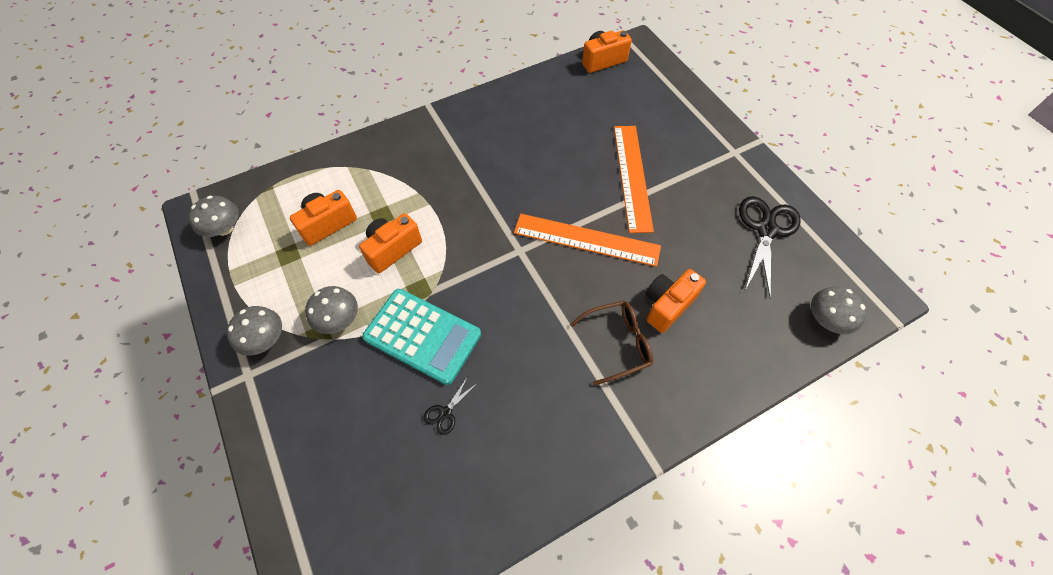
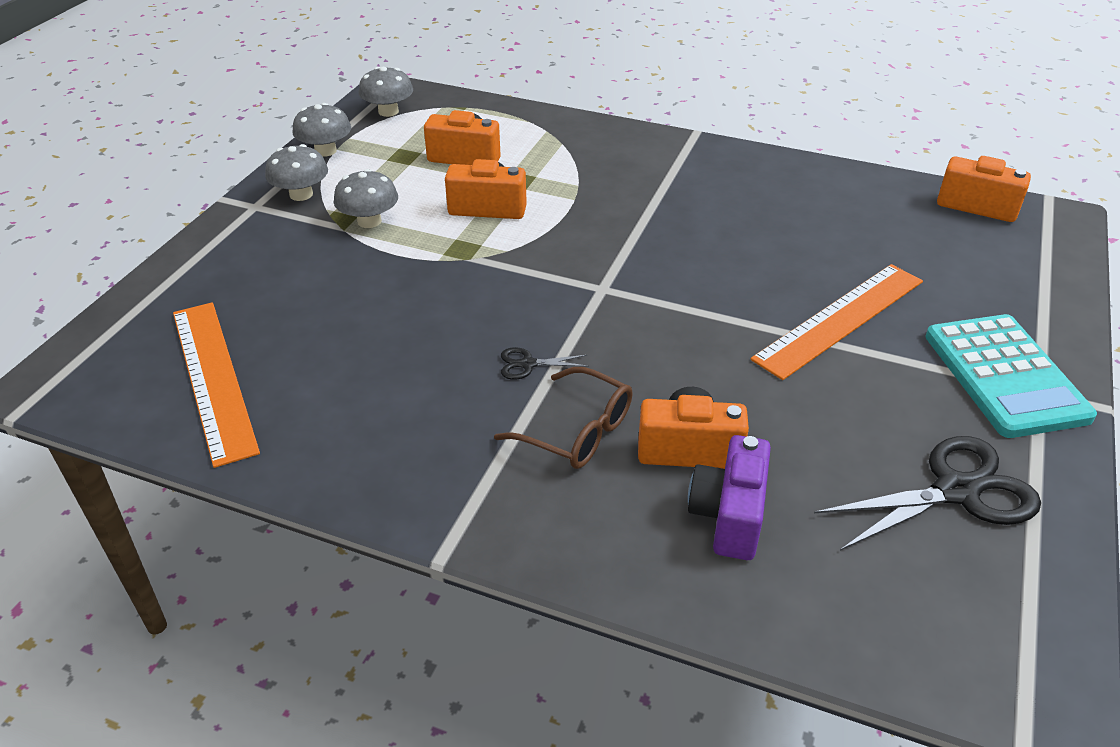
camera: 50 degrees right, 20 degrees down
(422, 336) = (411, 281): turquoise calculator -> turquoise calculator (1005, 376)
(445, 413) = (339, 344): black scissors -> black scissors (528, 364)
(586, 239) = (689, 330): orange ruler -> orange ruler (214, 378)
(720, 323) = (729, 516): none -> purple camera
(826, 319) = (895, 641): grey mushroom -> grey mushroom (325, 151)

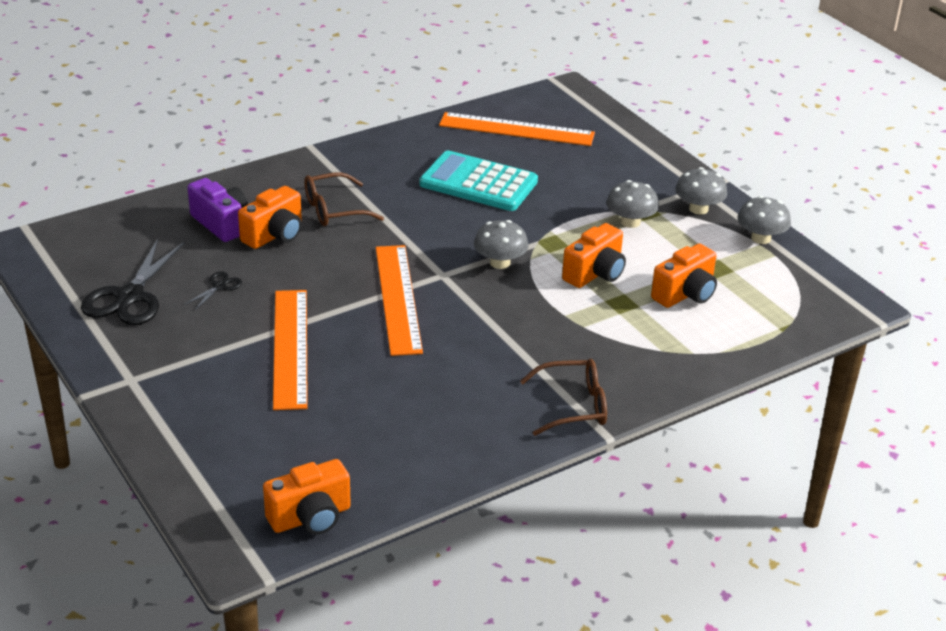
camera: 125 degrees right, 5 degrees down
(388, 111) = (809, 289): grey mushroom -> grey mushroom (500, 263)
(528, 364) = (405, 218): black scissors -> black scissors (219, 286)
(677, 296) = (397, 298): none -> orange ruler
(686, 154) = (573, 406): none -> brown glasses
(1005, 376) = (159, 376): turquoise calculator -> turquoise calculator (478, 183)

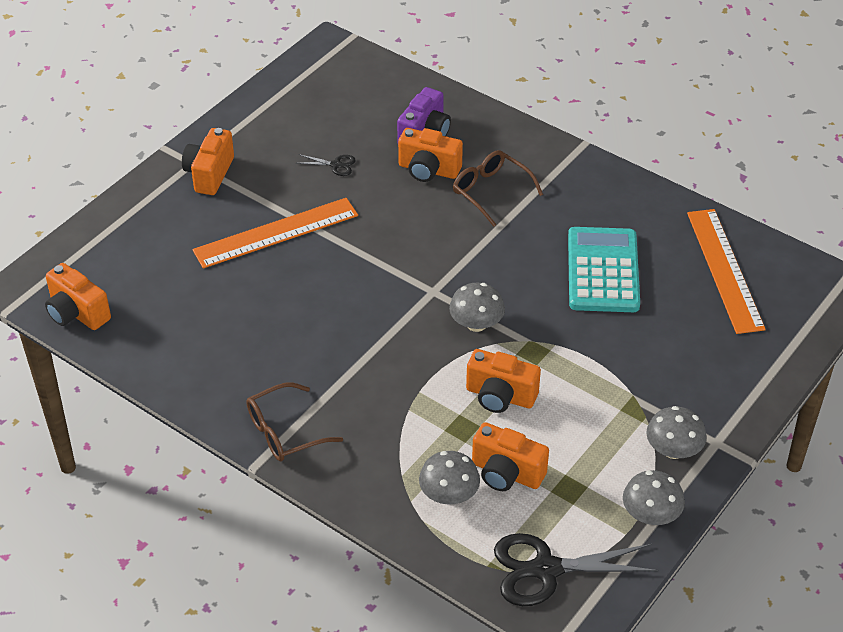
camera: 70 degrees right, 10 degrees up
(130, 297) = (294, 123): black scissors -> black scissors (546, 569)
(160, 372) = (209, 174): none -> orange camera
(397, 298) = (380, 274): orange ruler -> none
(573, 406) = (285, 432): brown glasses -> brown glasses turned 90 degrees clockwise
(630, 222) = (610, 400): grey mushroom -> grey mushroom (449, 494)

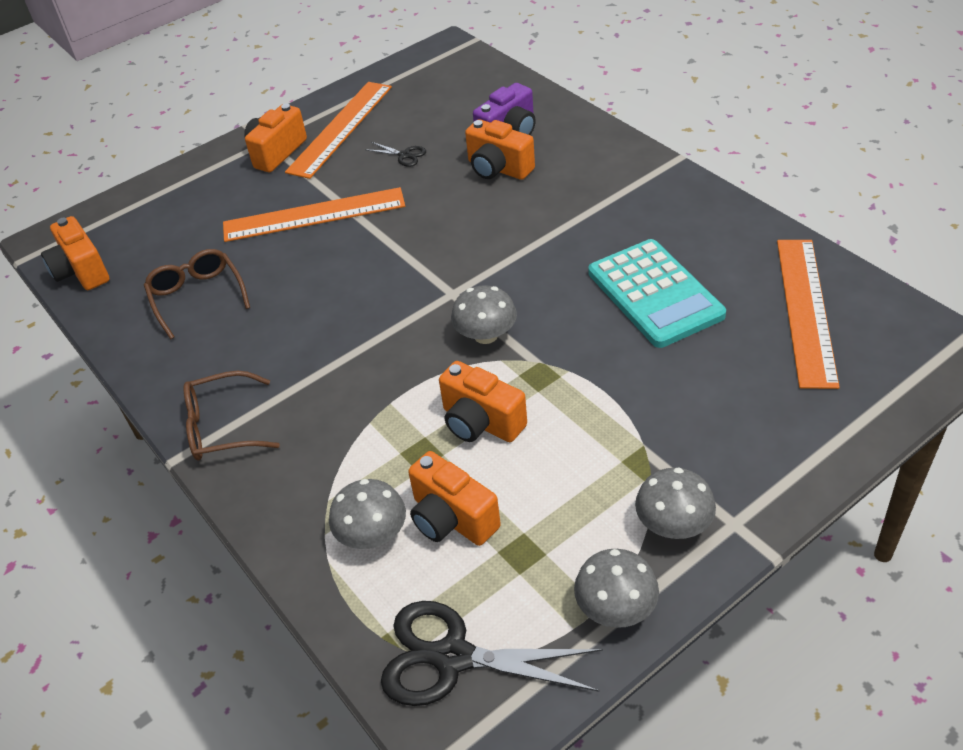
camera: 20 degrees right, 0 degrees up
(261, 143) = (340, 128): none -> orange ruler
(491, 192) = (557, 197): brown glasses -> brown glasses (197, 297)
(603, 271) = (655, 294): turquoise calculator -> turquoise calculator turned 135 degrees clockwise

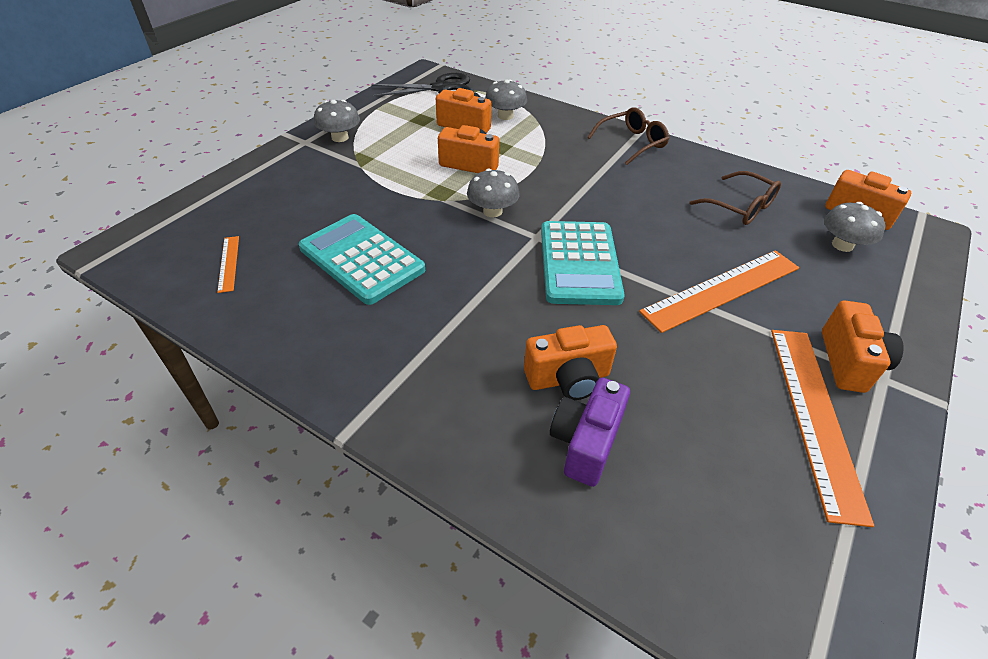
camera: 155 degrees right, 0 degrees up
(404, 155) = (694, 382): black scissors -> none
(426, 257) = (579, 263): none -> turquoise calculator
(498, 169) = (568, 378): orange camera -> orange camera turned 150 degrees clockwise
(616, 607) = (368, 109): grey mushroom -> grey mushroom (842, 245)
(805, 310) = (229, 263): orange ruler -> orange ruler, size x0.46

